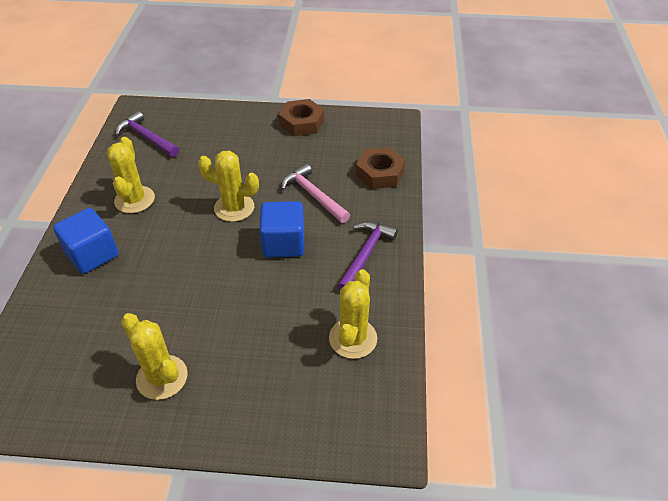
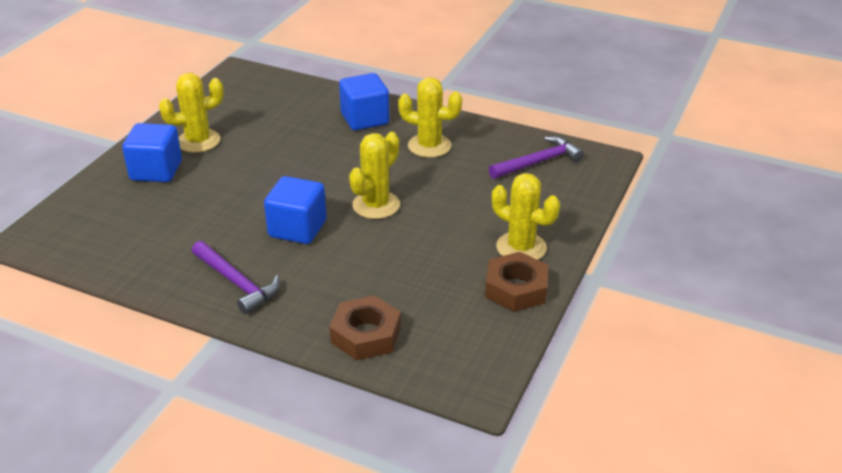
camera: 110 degrees right, 10 degrees down
(230, 389) = (156, 171): none -> blue cube
(313, 195) = (359, 266): pink hammer -> none
(353, 338) = (142, 246): yellow cactus -> yellow cactus (521, 247)

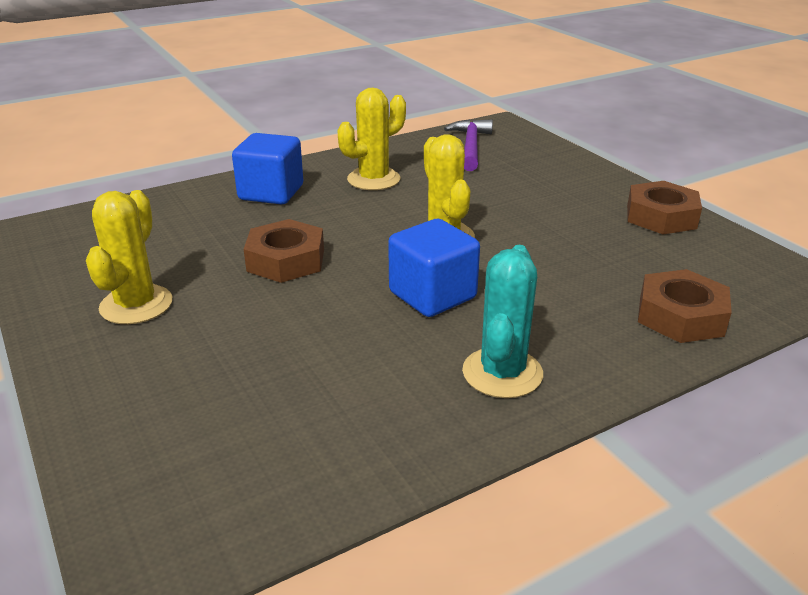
camera: 55 degrees left, 5 degrees down
(156, 171) = (152, 360): blue cube -> none
(237, 283) = (502, 373): purple hammer -> turquoise cactus
(287, 163) = (286, 260): none -> brown nut
(521, 247) = (597, 194): yellow cactus -> none

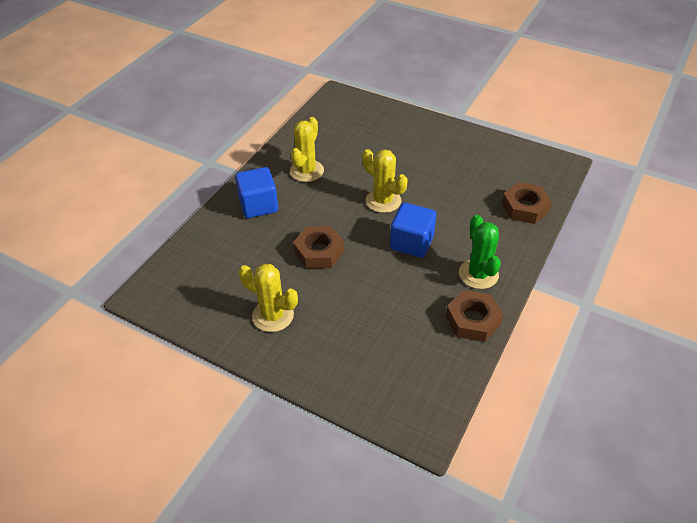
camera: 30 degrees left, 15 degrees up
(136, 305) = (273, 315): yellow cactus -> yellow cactus turned 45 degrees counterclockwise
(470, 146) = (336, 121): purple hammer -> none
(502, 373) = (478, 274): turquoise cactus -> green cactus
(661, 216) = (474, 143): brown nut -> brown nut (473, 320)

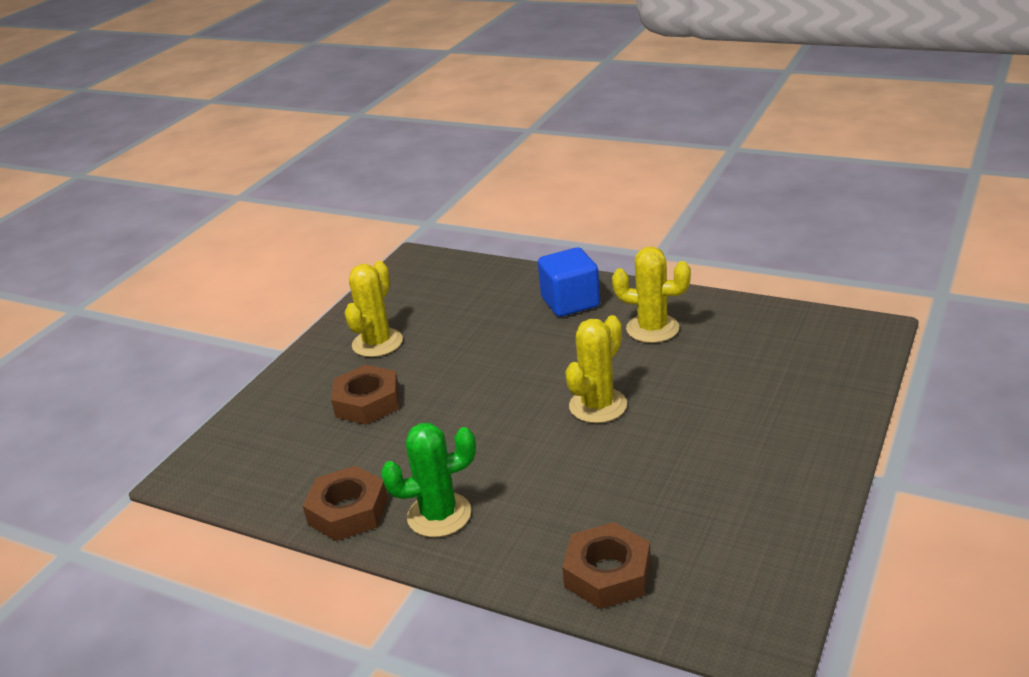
camera: 90 degrees right, 15 degrees down
(319, 252) = (484, 361): brown nut -> brown nut (367, 402)
(411, 243) = (506, 441): blue cube -> none

